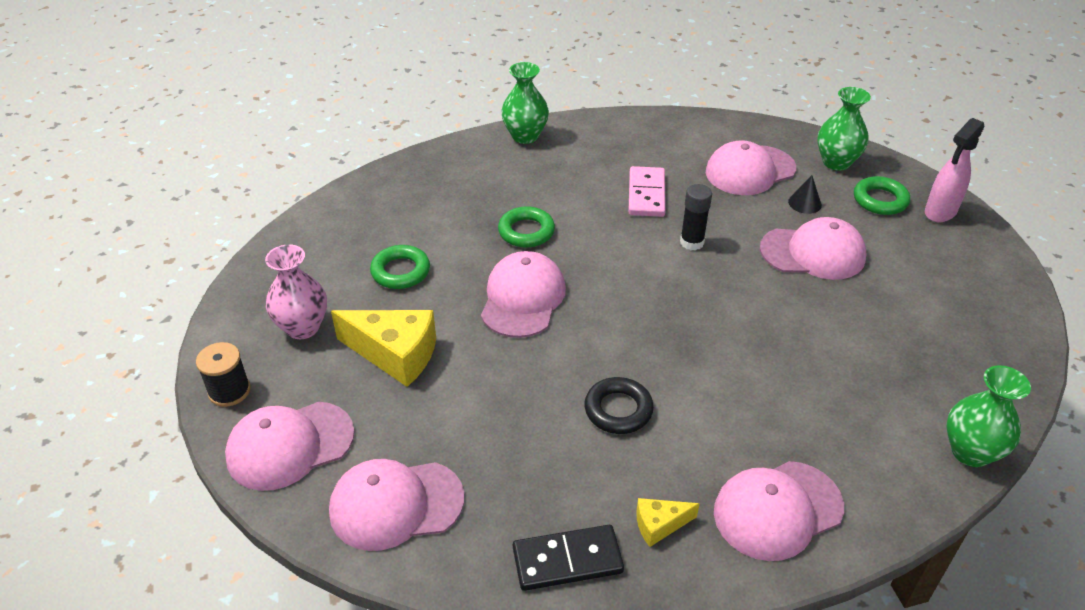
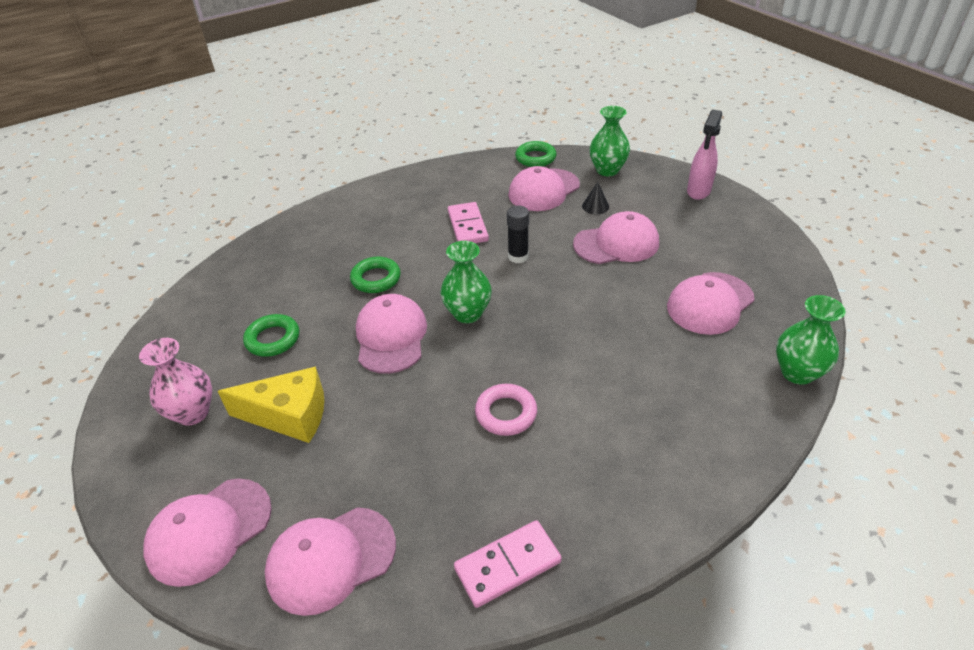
camera: 15 degrees left, 0 degrees up
(229, 391) = (133, 493): black spool -> none
(525, 136) = (350, 200): green vase -> green vase (467, 313)
(567, 560) = (507, 565): black domino -> pink domino
(618, 410) = (506, 413): black ring -> pink ring
(659, 525) = (577, 507): yellow cheese -> none
(777, 510) = (669, 464): pink cap -> pink cap (710, 303)
(880, 200) = (651, 192): green ring -> green ring (535, 158)

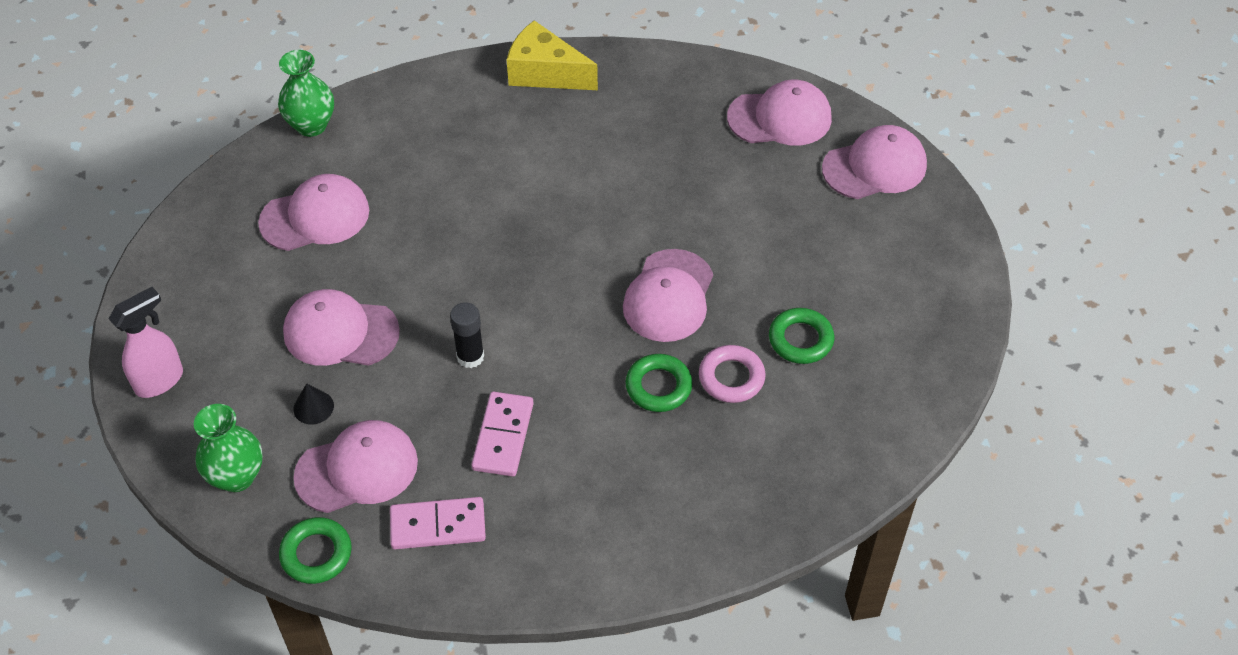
camera: 160 degrees left, 10 degrees up
(192, 413) = (891, 278): pink vase -> none
(289, 415) = (795, 243): yellow cheese -> yellow cheese (545, 73)
(467, 313) = (573, 296): green vase -> none
(506, 413) = (592, 177): pink ring -> pink ring (731, 377)
(507, 565) = (651, 75): pink domino -> pink domino (438, 526)

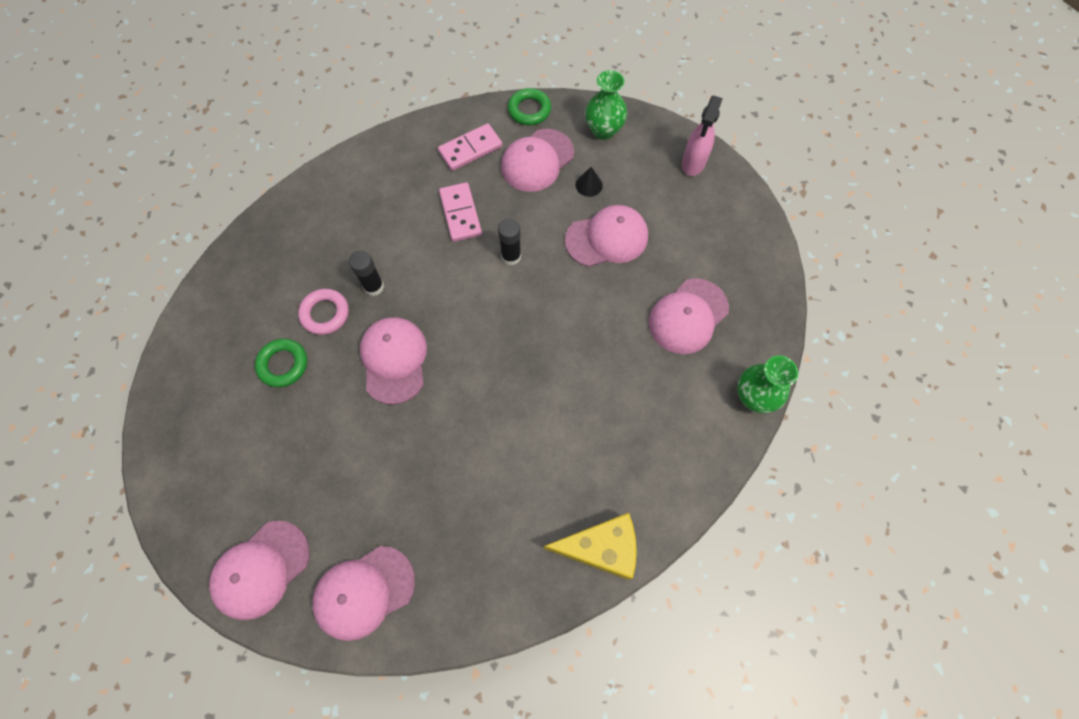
camera: 155 degrees right, 15 degrees up
(658, 386) = (373, 287): green ring -> black glue stick

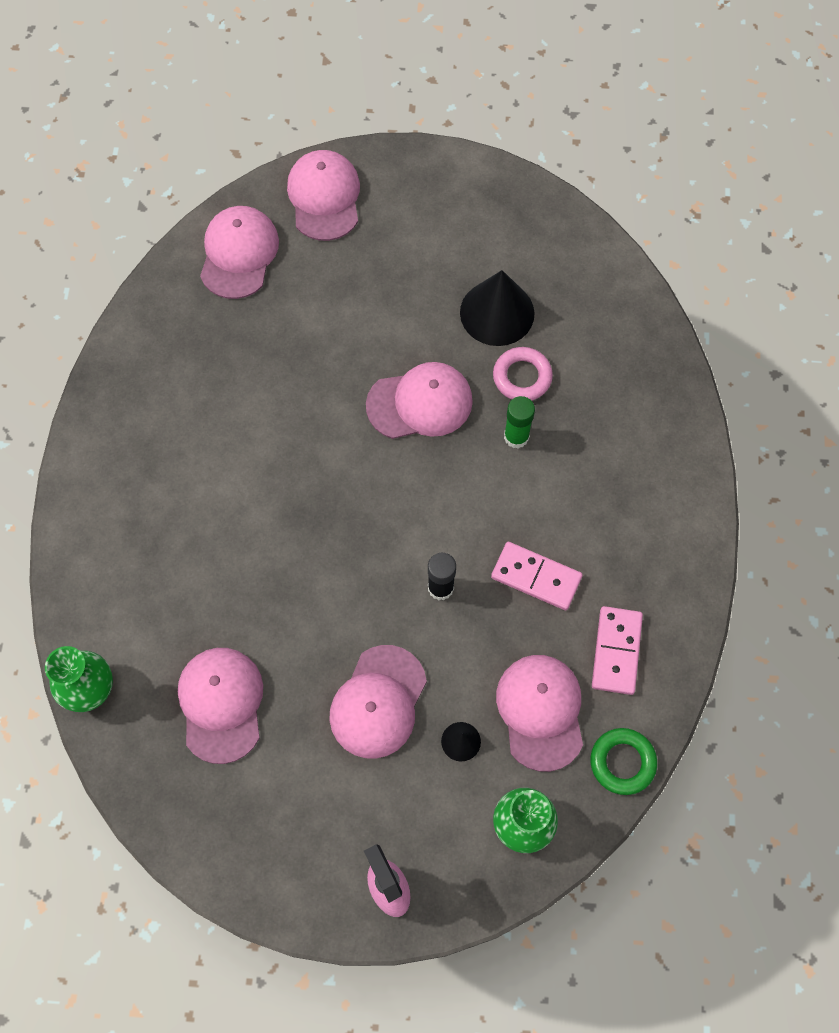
camera: 130 degrees right, 0 degrees up
(283, 364) = (497, 313): green ring -> black cone
(373, 287) = (516, 437): black glue stick -> green glue stick
(394, 360) = (420, 403): pink cap -> pink cap turned 45 degrees counterclockwise
(600, 548) = (101, 443): yellow cheese -> none

